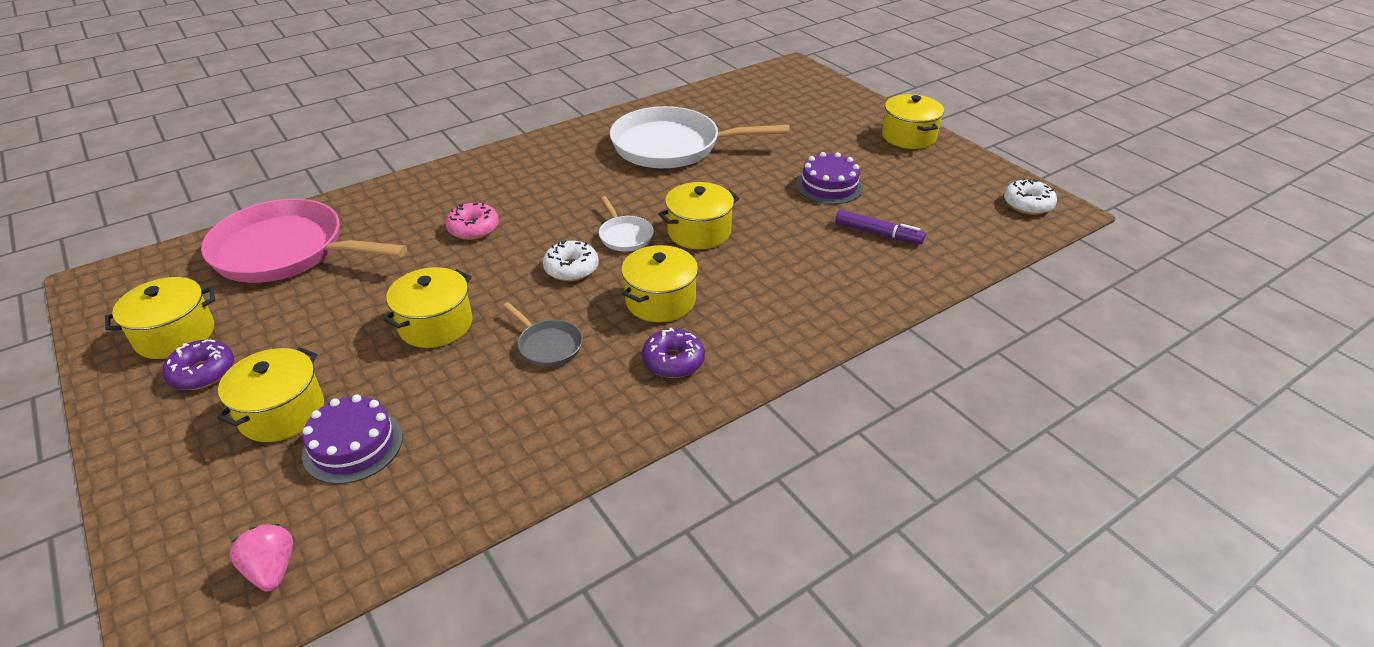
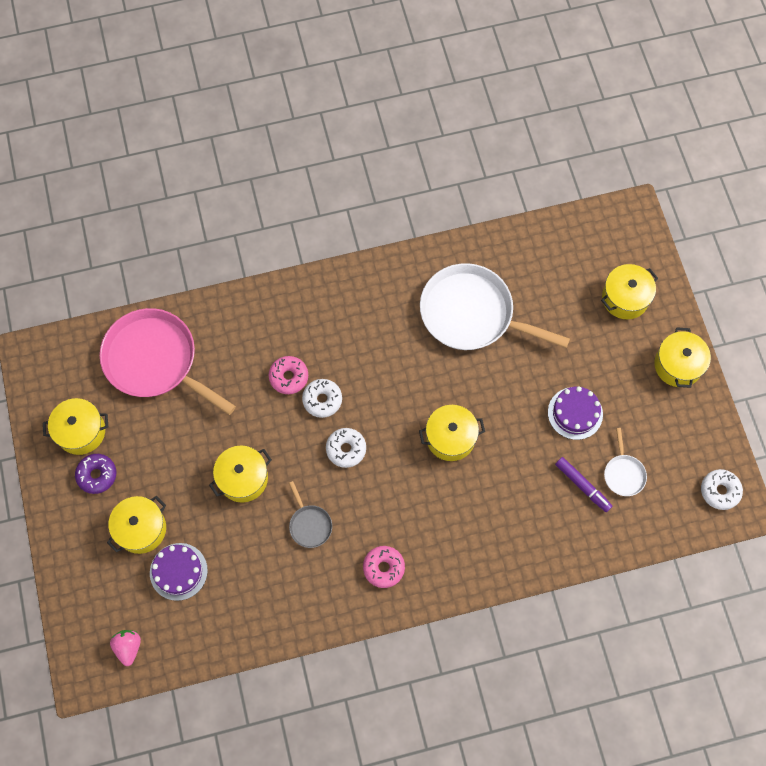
camera: 20 degrees right, 30 degrees up
(524, 237) = (322, 400): none -> white donut
(625, 236) = (395, 424): white pan -> white pan (623, 474)
(660, 301) = (395, 506): yellow pot -> yellow pot (625, 298)
(673, 361) = (383, 568): purple donut -> pink donut

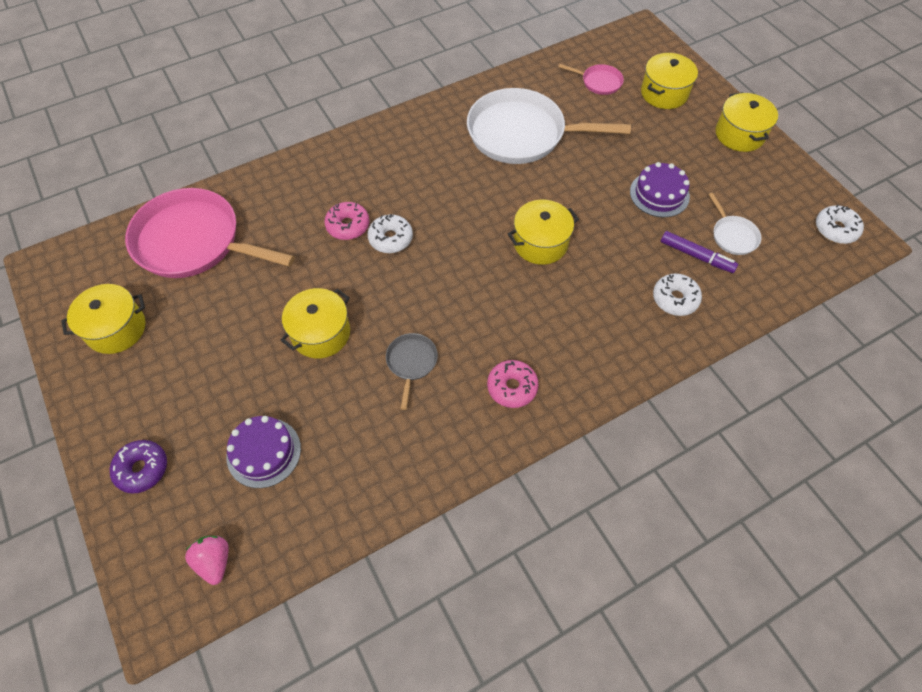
camera: 15 degrees left, 10 degrees down
(97, 475) = (142, 370): purple donut -> purple donut (142, 469)
(141, 529) = (207, 415): yellow pot -> none
(309, 524) = (411, 363): grey pan -> grey pan turned 135 degrees counterclockwise
(346, 449) = (430, 278): white donut -> white donut (675, 299)
(566, 269) = (599, 82): none -> pink pan

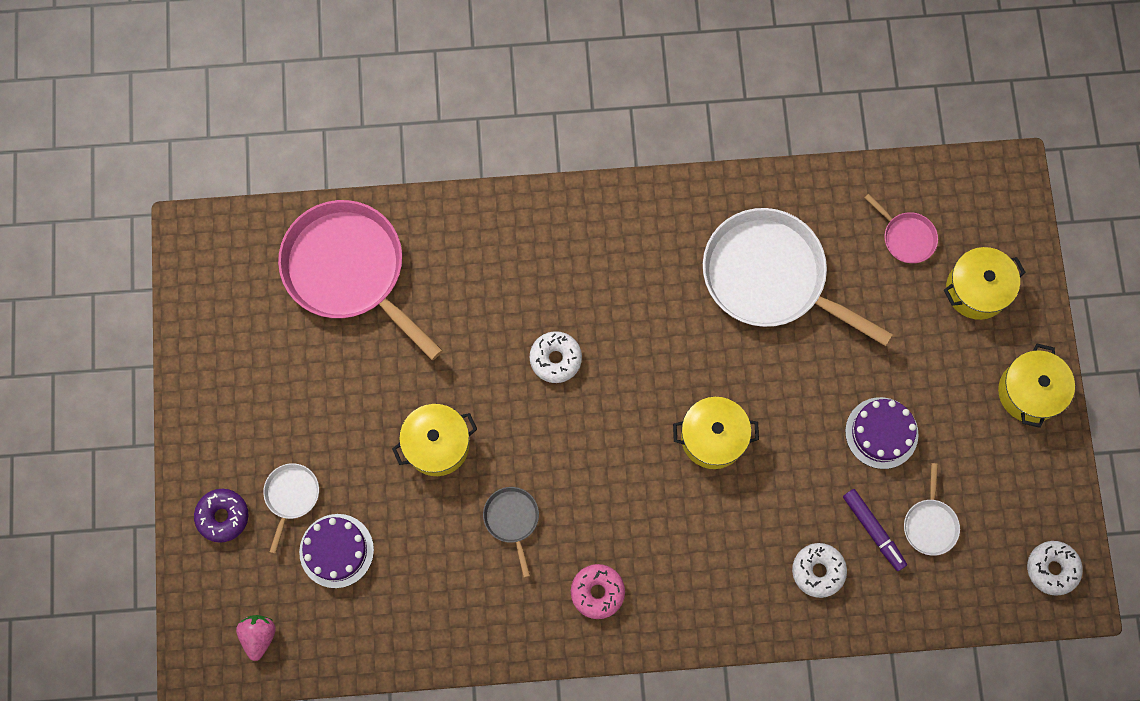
camera: 25 degrees right, 15 degrees up
(116, 329) = (241, 347): yellow pot -> none
(203, 425) = (291, 496): none -> white pan
(348, 226) = (517, 321): pink donut -> none
(411, 363) = (512, 519): grey pan -> grey pan turned 45 degrees counterclockwise

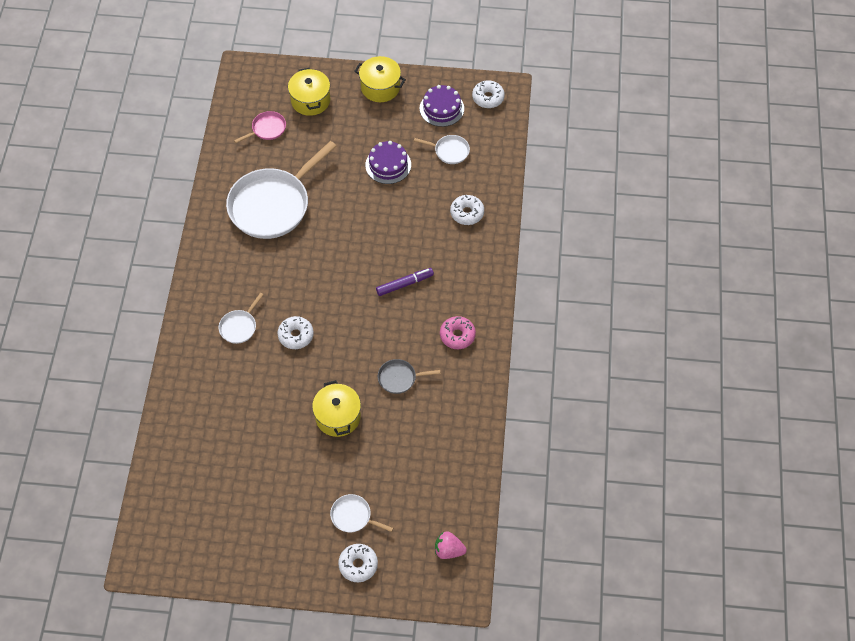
camera: 80 degrees left, 15 degrees down
(223, 516) = (358, 565): purple donut -> white donut
(336, 550) = (398, 491): purple cake -> purple cake (441, 108)
(349, 270) = (197, 456): pink pan -> none
(556, 278) = (239, 326): none -> white pan
(713, 437) = (370, 254): yellow pot -> none
(873, 531) = (448, 180): purple marker -> purple marker (404, 284)

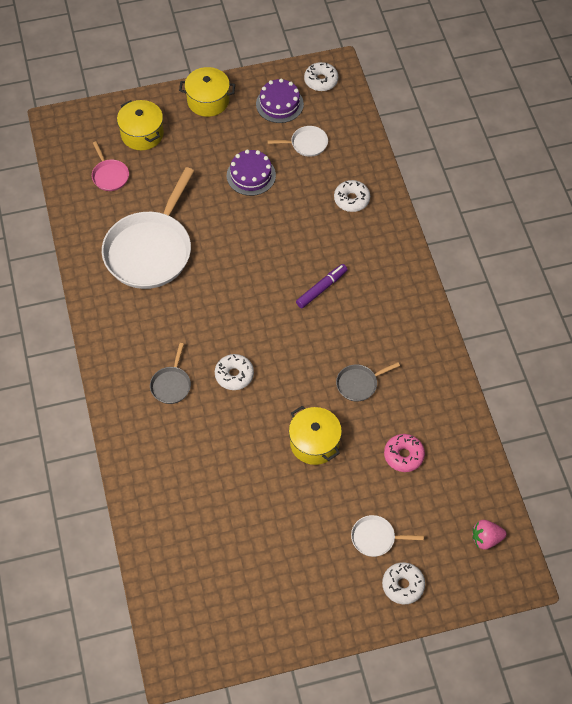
camera: 20 degrees left, 0 degrees up
(239, 326) = (171, 385): white pan -> grey pan
(267, 129) = (109, 175): pink pan -> pink pan turned 120 degrees clockwise
(457, 335) = (397, 323): pink donut -> pink donut (403, 455)

